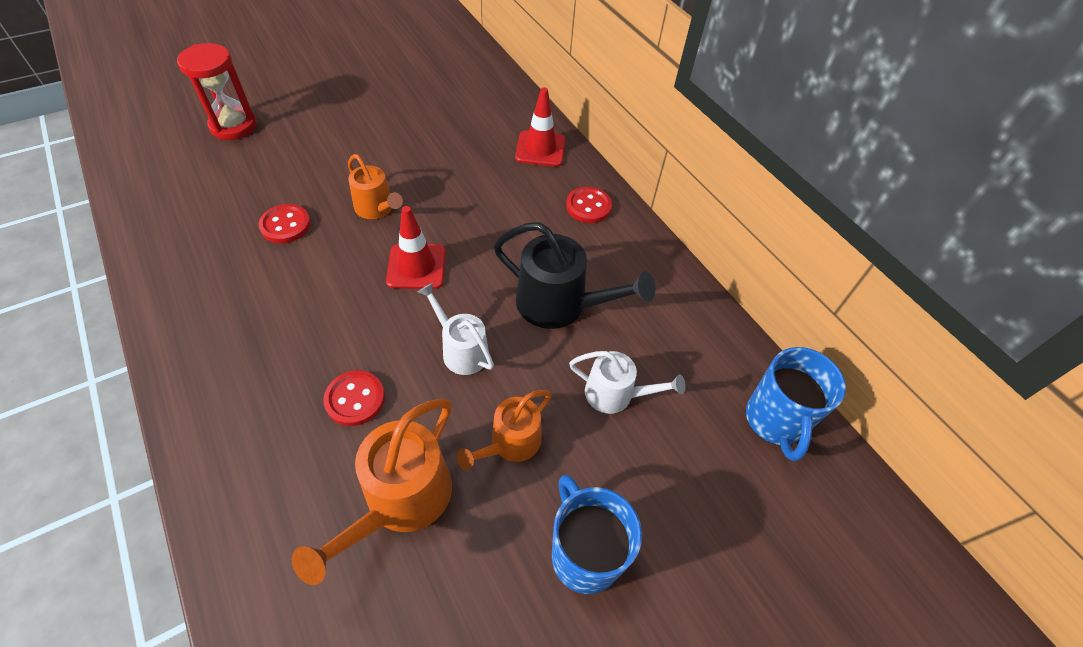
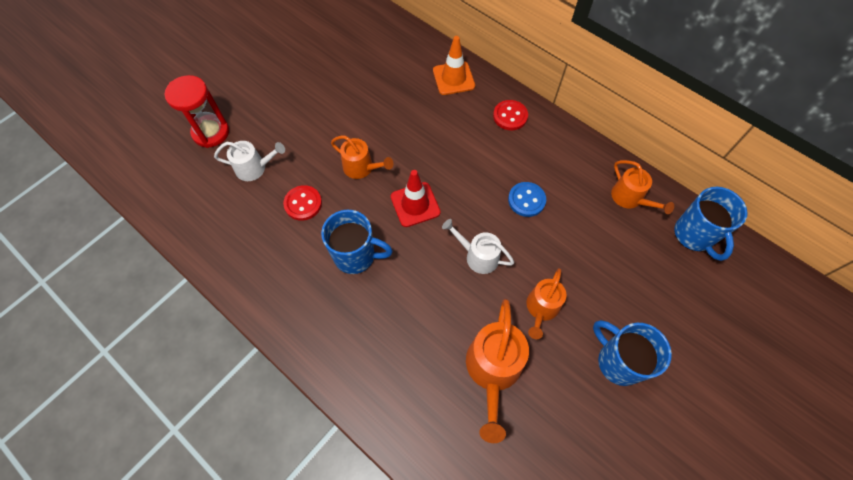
camera: 15 degrees left, 10 degrees up
(310, 301) = (356, 256): none -> blue mug
(355, 399) = (427, 315): red button -> none
(540, 149) = (453, 78): red traffic cone -> orange traffic cone
(560, 305) = (526, 200): black watering can -> blue button
(615, 394) = (591, 252): white watering can -> white watering can (255, 168)
(702, 346) = (630, 198): none -> orange watering can

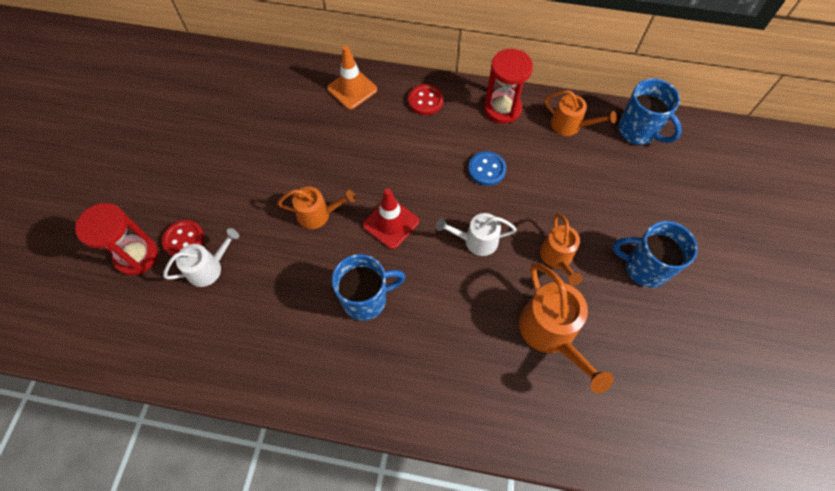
camera: 30 degrees left, 0 degrees up
(303, 203) = (282, 277): red button -> red button (184, 240)
(575, 154) = (502, 109): none -> red hourglass

